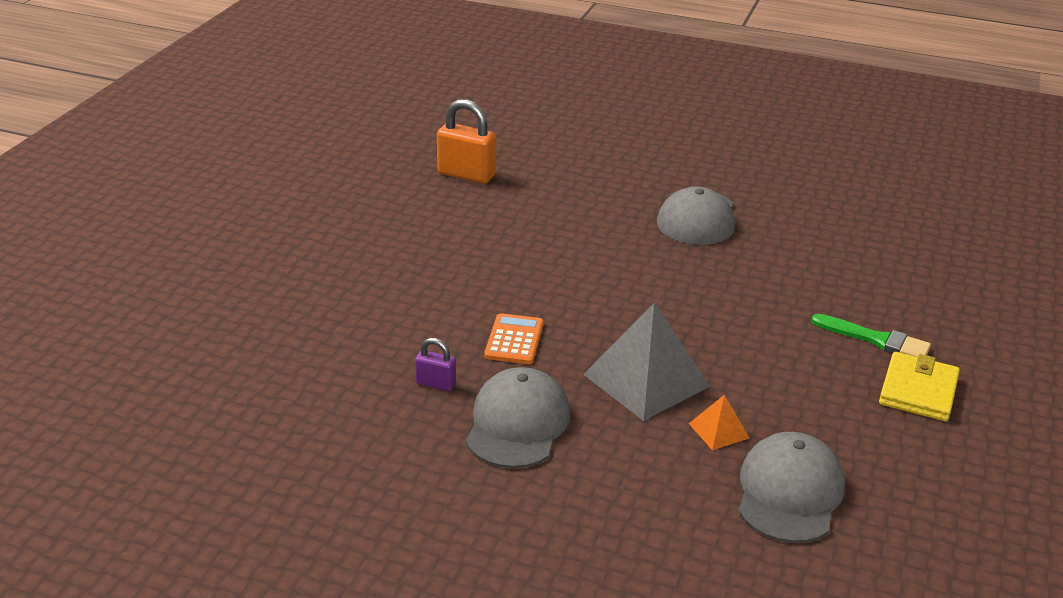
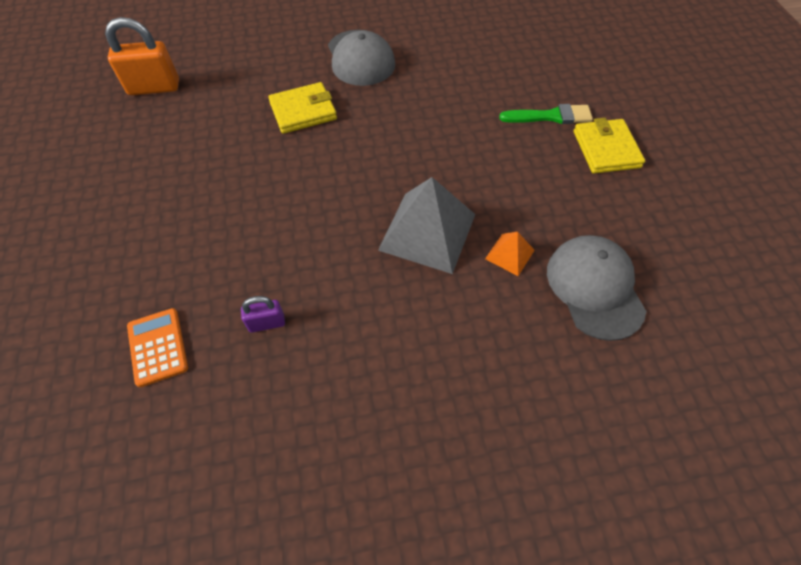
camera: 30 degrees left, 25 degrees up
(514, 340) = (302, 242): orange calculator -> orange calculator (158, 347)
(517, 424) = (361, 330): grey cap -> none
(598, 241) = (303, 111): none -> yellow wallet

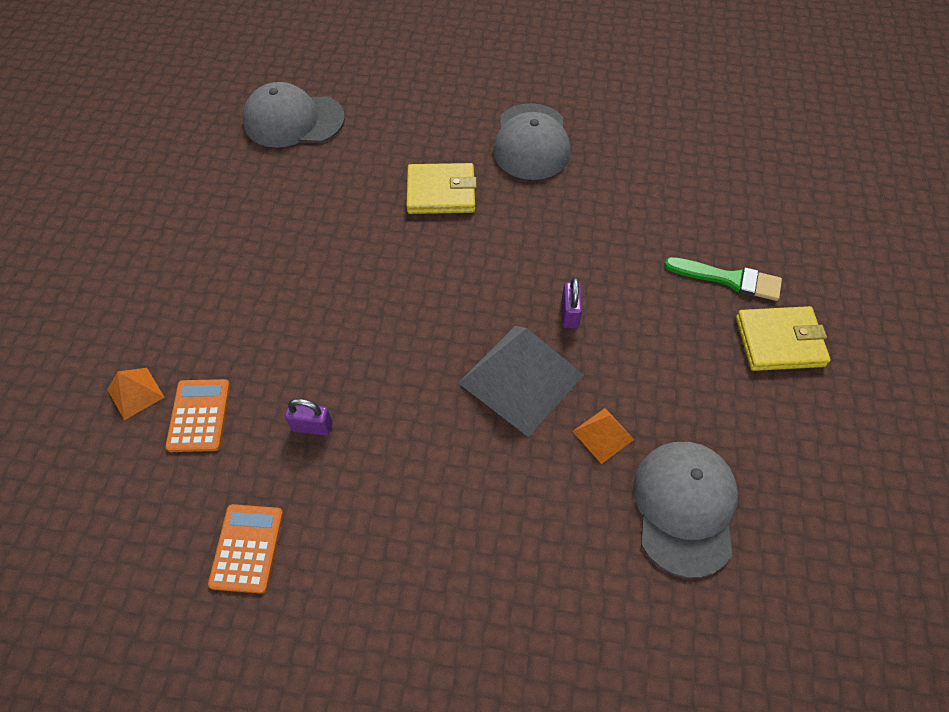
camera: 20 degrees right, 0 degrees up
(88, 347) = (135, 393): none -> orange pyramid
(154, 87) = (293, 120): orange padlock -> grey cap
(247, 446) = (247, 548): none -> orange calculator
(444, 173) = (569, 314): none -> purple padlock
(606, 149) = (779, 341): yellow wallet -> yellow wallet turned 75 degrees clockwise

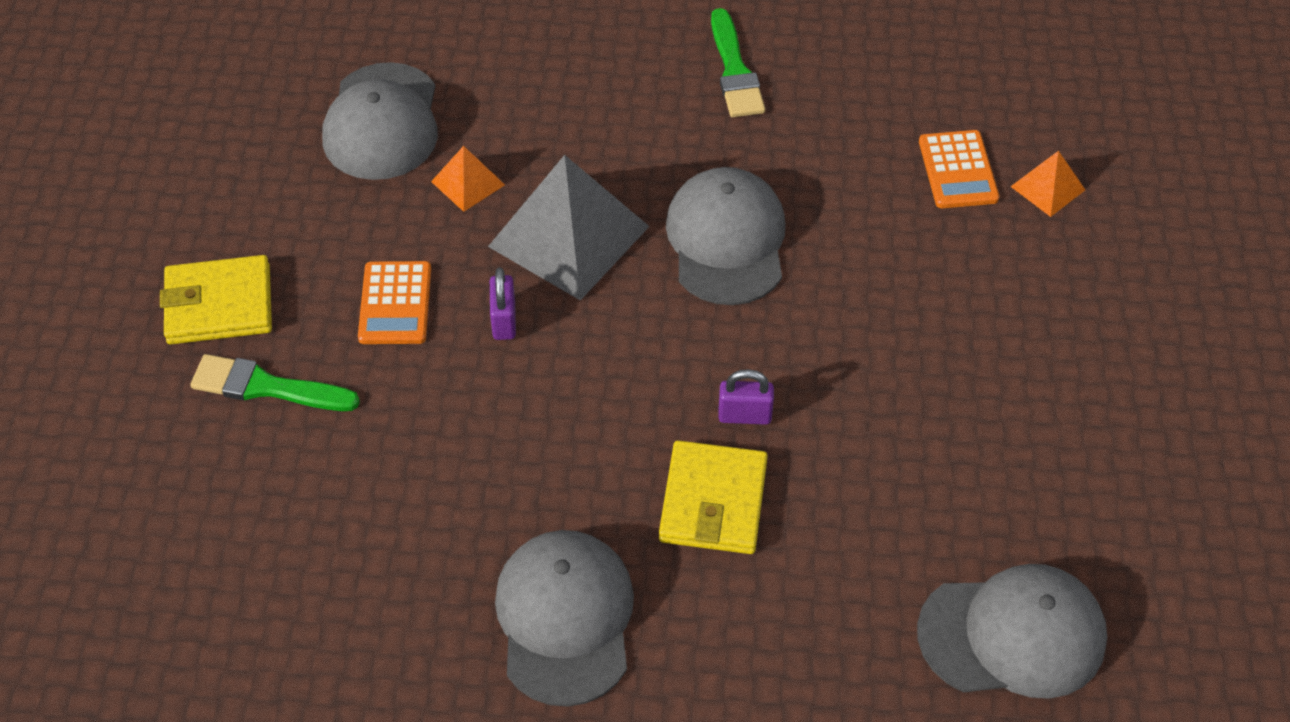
camera: 175 degrees right, 5 degrees down
(247, 548) = (850, 59): orange calculator -> orange calculator (395, 303)
(312, 426) = (818, 168): purple padlock -> purple padlock (744, 415)
(359, 543) = (734, 70): none -> green brush
(400, 366) = (727, 240): none -> grey cap
(441, 192) = (713, 502): yellow wallet -> yellow wallet turned 75 degrees counterclockwise

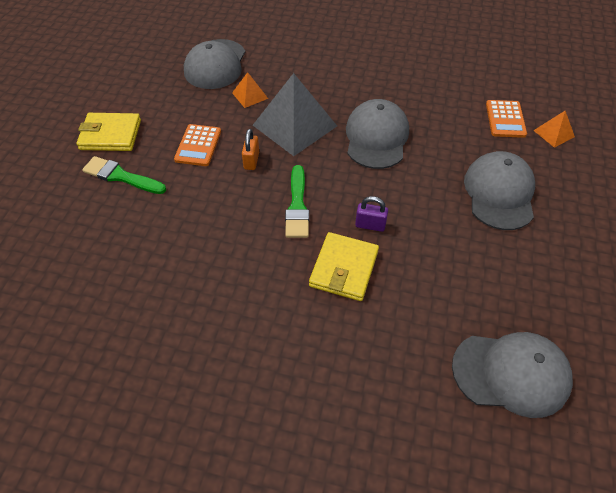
camera: 10 degrees right, 0 degrees up
(504, 321) = (251, 161): purple padlock -> orange padlock
(565, 618) = (246, 321): grey cap -> grey cap (499, 193)
(734, 70) = (395, 61): green brush -> green brush (297, 206)

